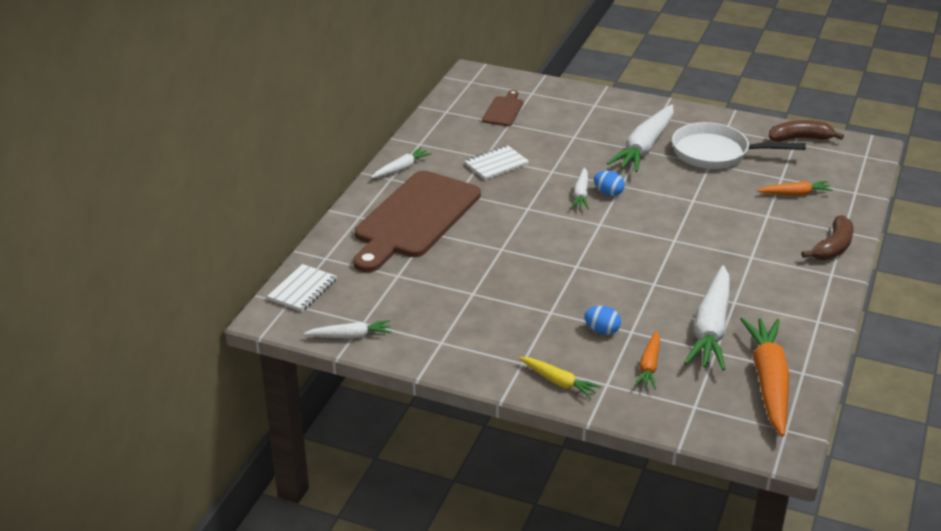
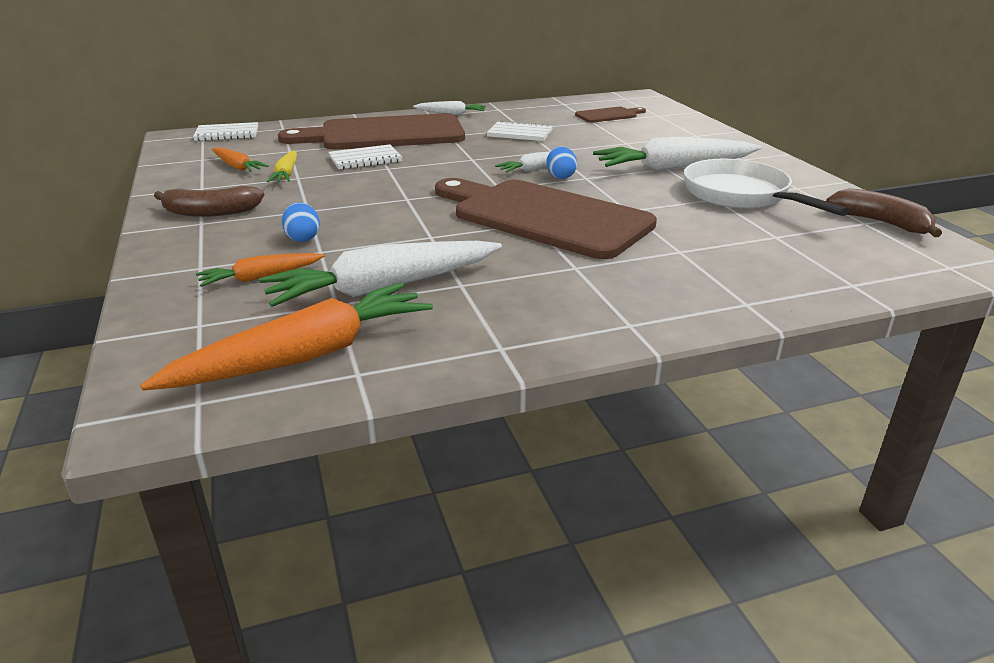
camera: 50 degrees right, 5 degrees down
(350, 336) = (176, 160): white carrot -> none
(468, 250) = (365, 159): none -> white notebook
(558, 382) = (181, 245): yellow carrot -> yellow carrot (286, 174)
(670, 232) = (544, 217): none -> brown cutting board
(795, 194) = (760, 252): orange carrot -> orange carrot (237, 167)
(833, 247) = (694, 307): brown banana -> brown banana (211, 212)

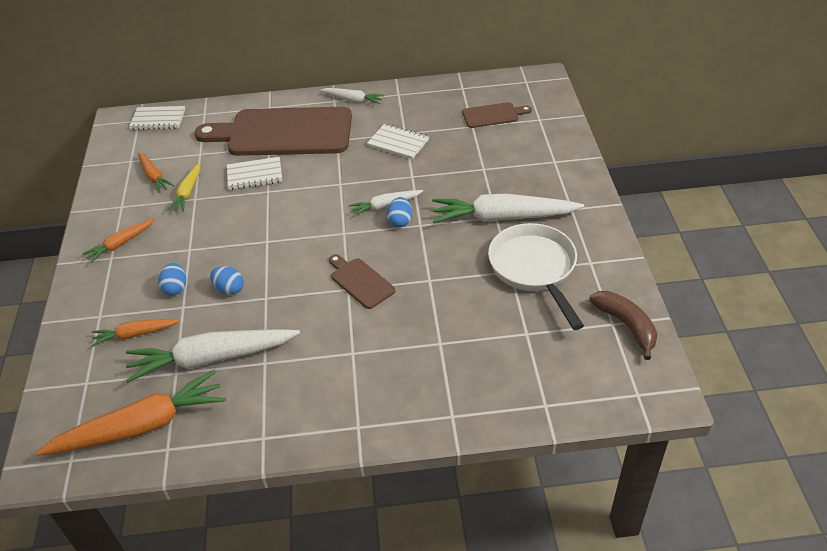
camera: 15 degrees right, 15 degrees up
(211, 212) = (121, 244): brown banana -> orange carrot
(378, 234) = (229, 289): none -> blue egg
(544, 217) = (360, 281): brown cutting board -> brown cutting board, size x0.44

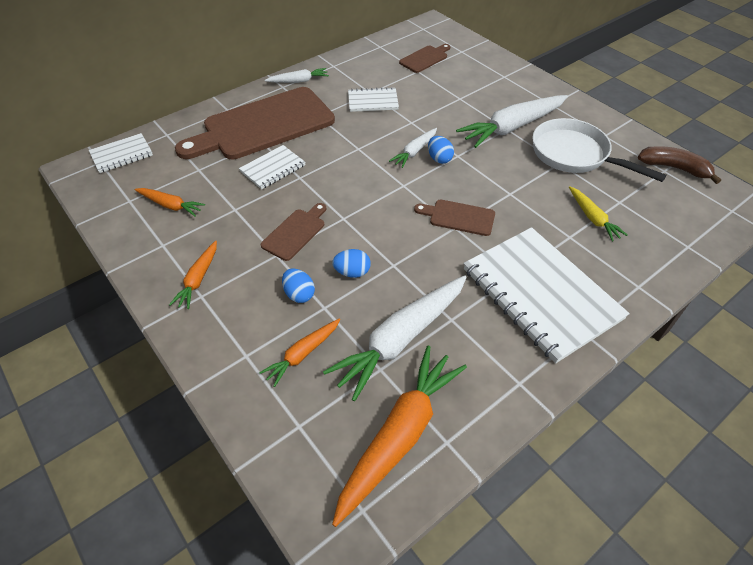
camera: 35 degrees left, 5 degrees up
(188, 192) = (221, 206): yellow carrot -> yellow carrot (592, 218)
(219, 237) = (295, 232): none -> brown cutting board
(357, 379) = (540, 294): none -> white notebook

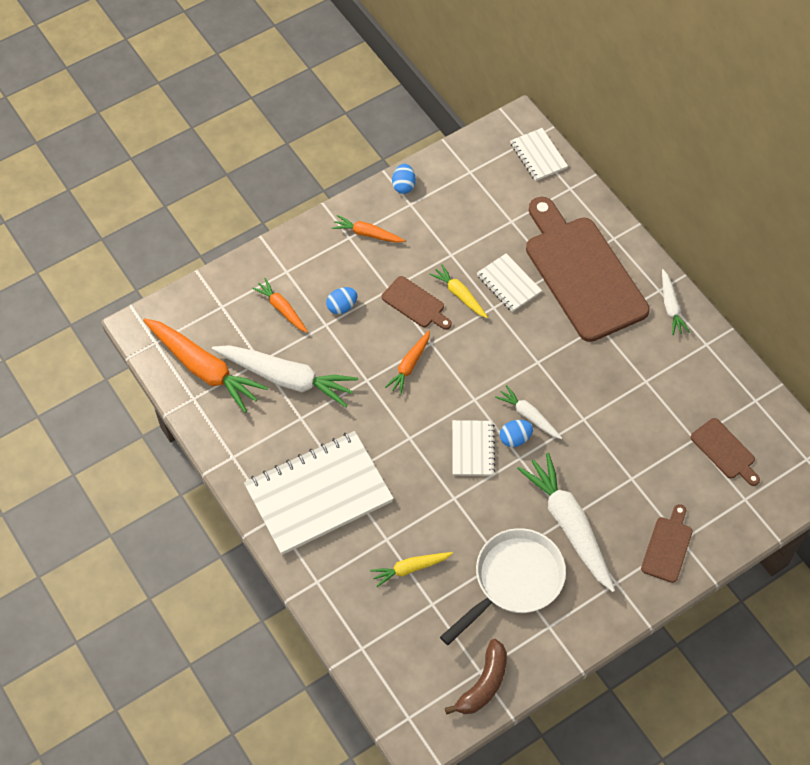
camera: 95 degrees right, 10 degrees up
(170, 205) = (460, 204): orange carrot -> orange carrot (409, 365)
(285, 200) = (460, 295): none -> yellow carrot
(352, 272) = (362, 347): blue egg -> blue egg (403, 186)
(373, 101) = (626, 382): white notebook -> white notebook (472, 449)
(401, 339) = (286, 378): white carrot -> white carrot turned 150 degrees clockwise
(459, 217) = (423, 443): brown cutting board -> brown cutting board (667, 546)

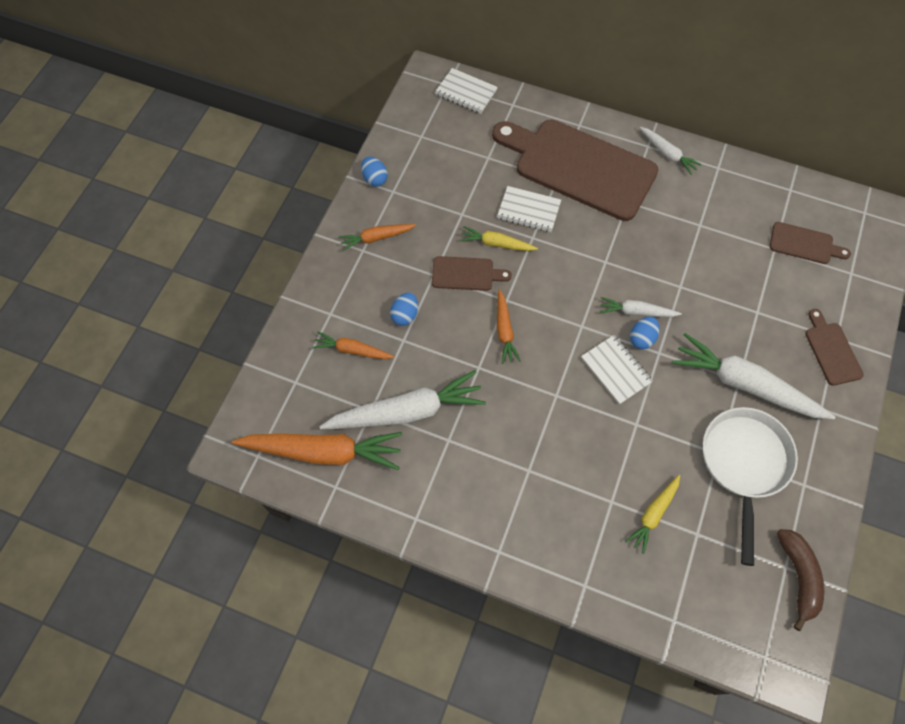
camera: 35 degrees left, 5 degrees up
(318, 494) = (520, 501): white notebook -> none

